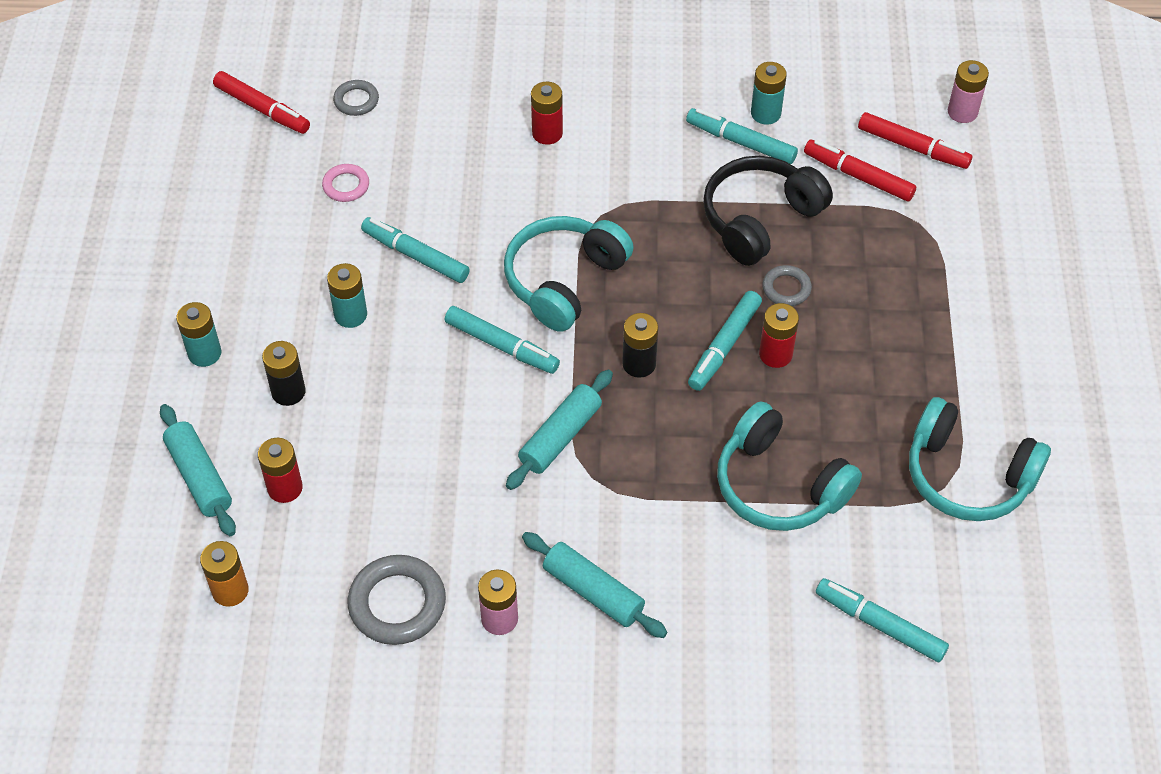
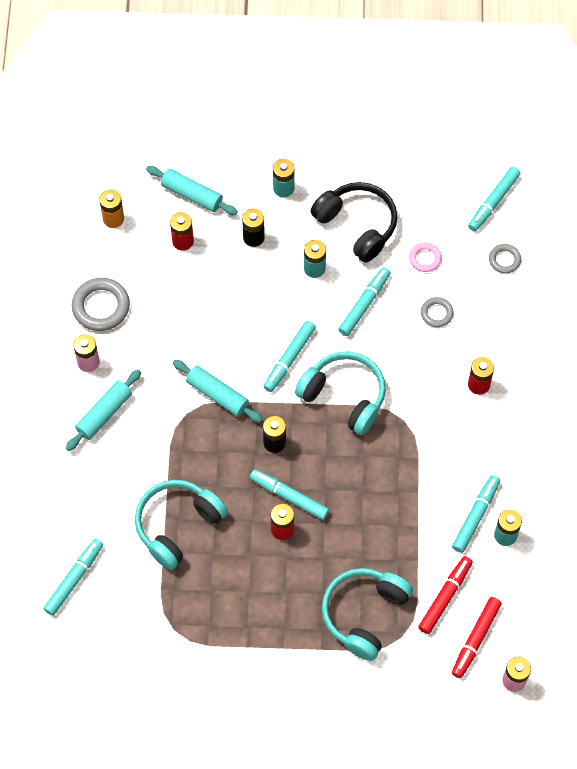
camera: 90 degrees right, 10 degrees up
(199, 477) = (192, 195): turquoise rolling pin -> turquoise rolling pin turned 60 degrees clockwise
(262, 109) = (494, 202): red marker -> turquoise marker
(760, 219) = (402, 525): black headphones -> black headphones (357, 225)
(786, 288) = (339, 540): grey ring -> grey ring (436, 313)
(968, 476) = (182, 645): turquoise headphones -> turquoise headphones (364, 614)

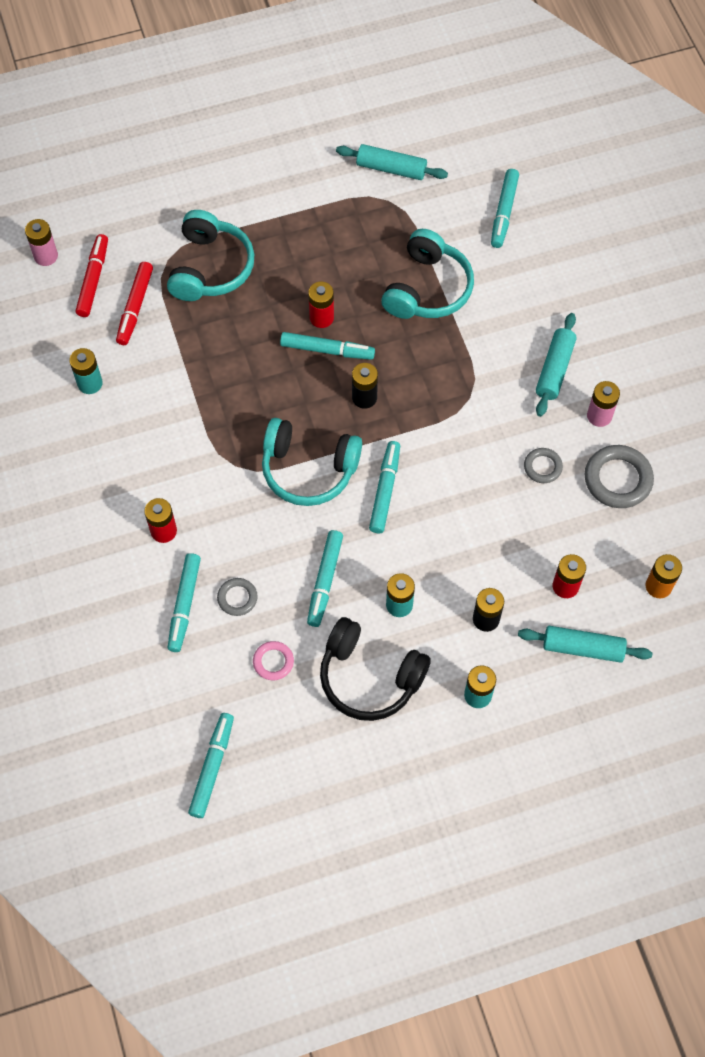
camera: 160 degrees right, 0 degrees up
(217, 395) = (446, 427): turquoise rolling pin -> turquoise rolling pin (391, 169)
(475, 516) = (126, 391): turquoise marker -> turquoise marker (184, 604)
(504, 260) = (176, 693): grey ring -> grey ring (542, 467)

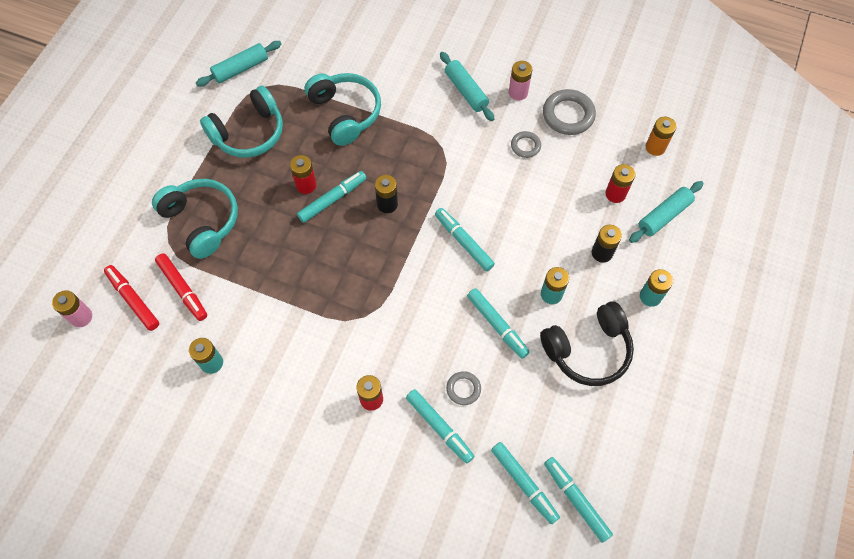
camera: 50 degrees left, 0 degrees up
(273, 662) = (529, 401): pink ring -> none
(308, 469) = (408, 274): turquoise headphones -> turquoise headphones (249, 133)
(504, 212) = (334, 36): turquoise marker -> turquoise marker (523, 483)

